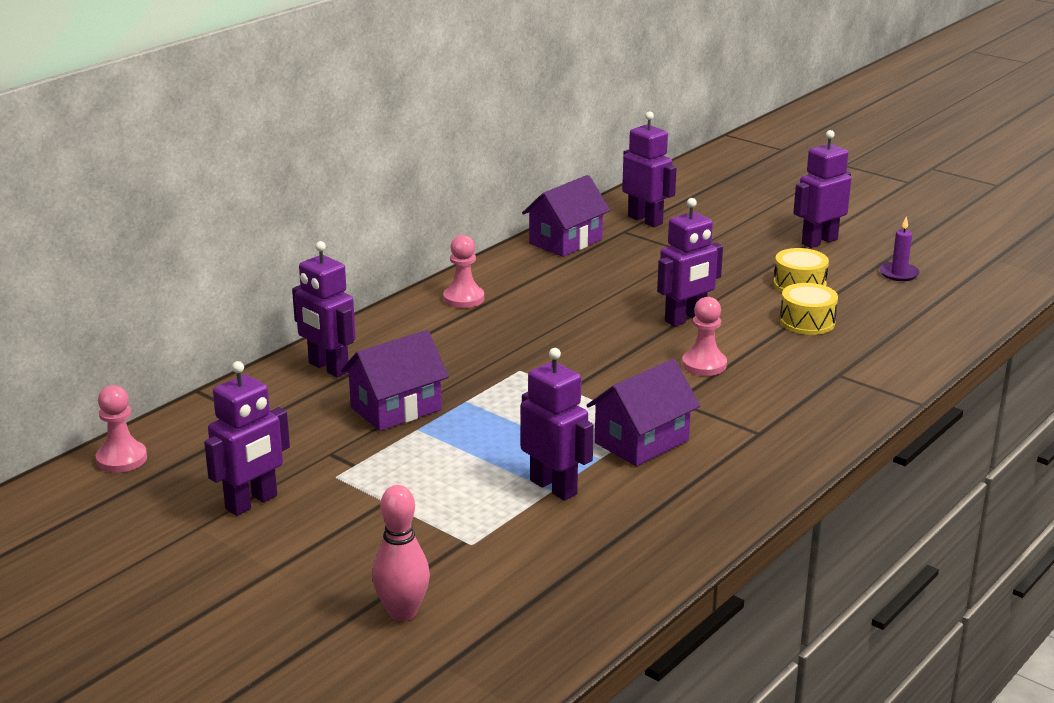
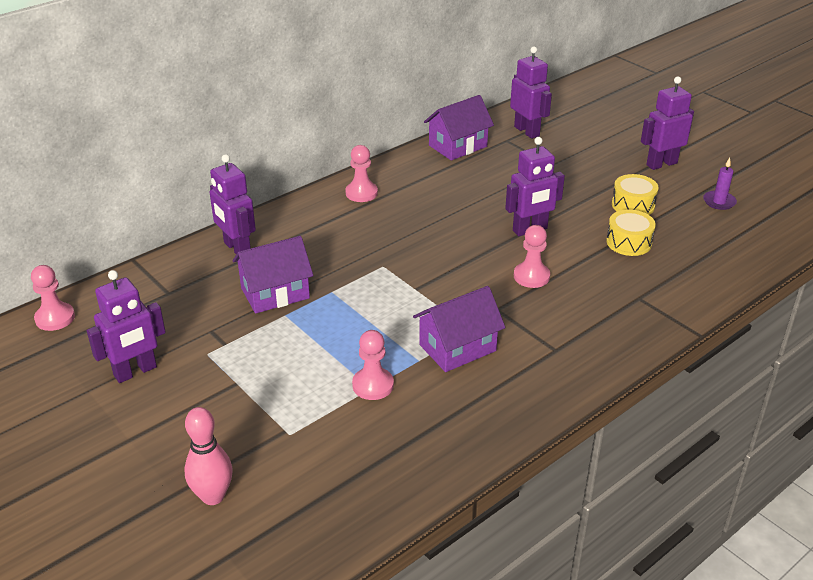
camera: 10 degrees right, 10 degrees up
(554, 487) = (373, 385): purple robot -> pink pawn

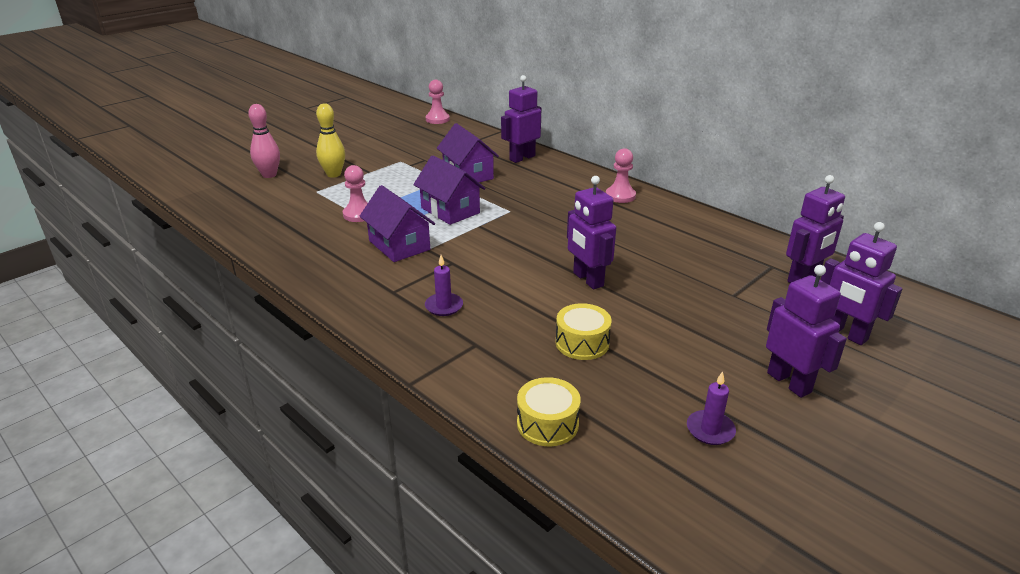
camera: 85 degrees right, 5 degrees down
(135, 372) = (384, 144): purple robot -> purple robot (845, 334)
(235, 420) = (333, 174): none -> yellow bowling pin
(457, 146) = (737, 237): purple house -> purple house (450, 210)
(531, 276) = (505, 280): pink pawn -> none
(581, 315) = (444, 306): none -> purple candle
(633, 205) = (666, 350): yellow drum -> yellow drum (547, 423)

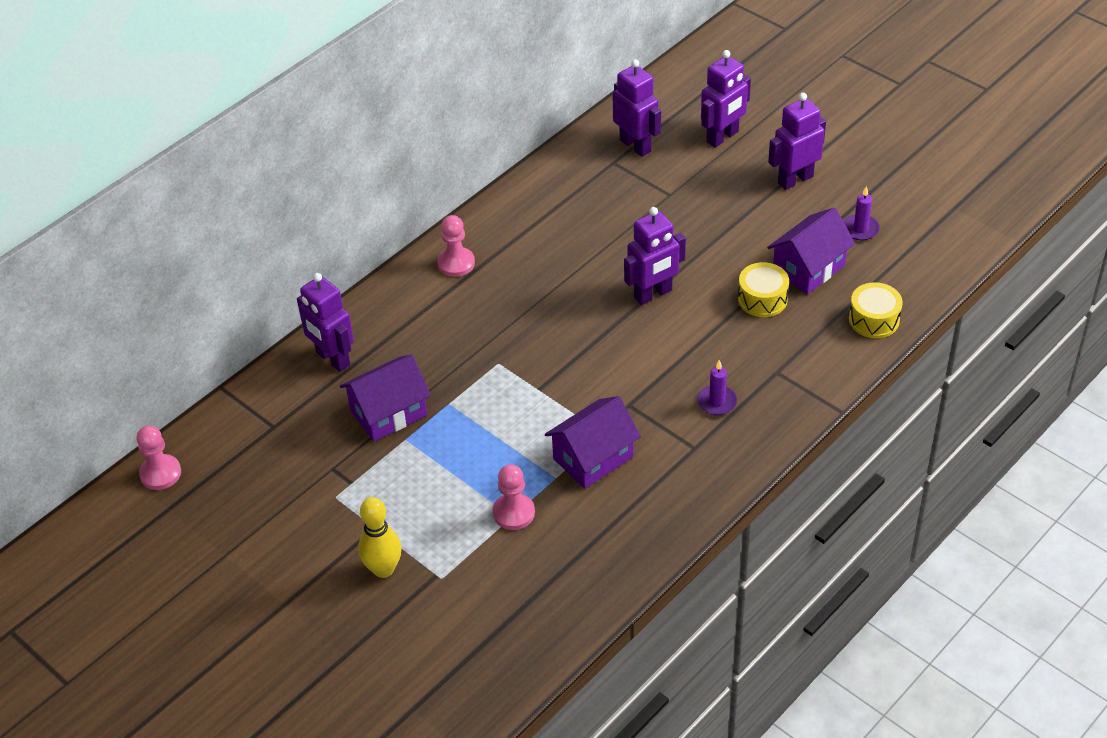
camera: 90 degrees left, 15 degrees up
(269, 175) = (383, 652): pink bowling pin -> none
(450, 210) = (499, 420): purple house -> purple house (808, 268)

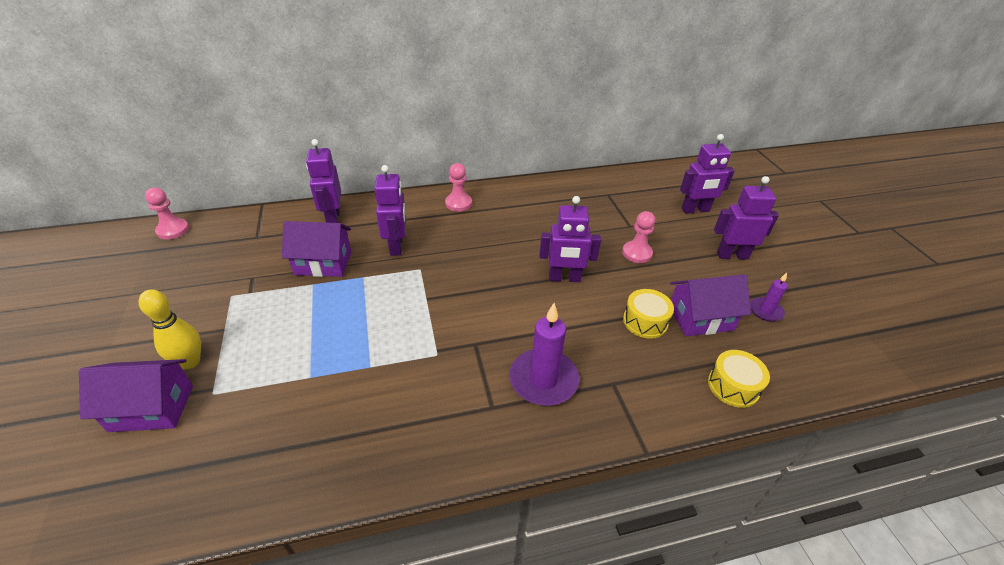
camera: 30 degrees right, 5 degrees down
(513, 513) = (313, 375): pink pawn -> pink pawn (637, 253)
(593, 458) = (410, 368): purple house -> purple house (152, 408)
(635, 145) = (631, 192): purple robot -> purple robot (396, 246)
(717, 402) = (543, 380): purple candle -> purple candle, size x1.83

